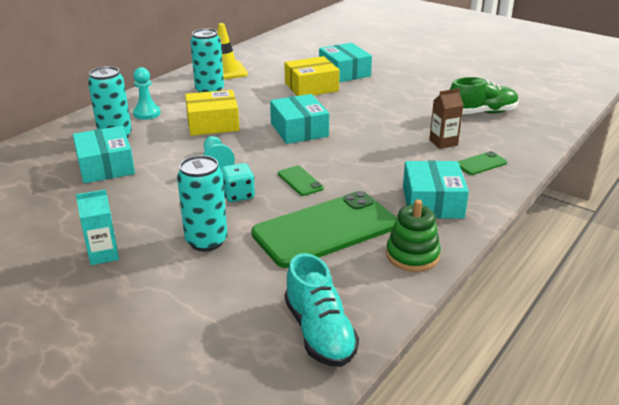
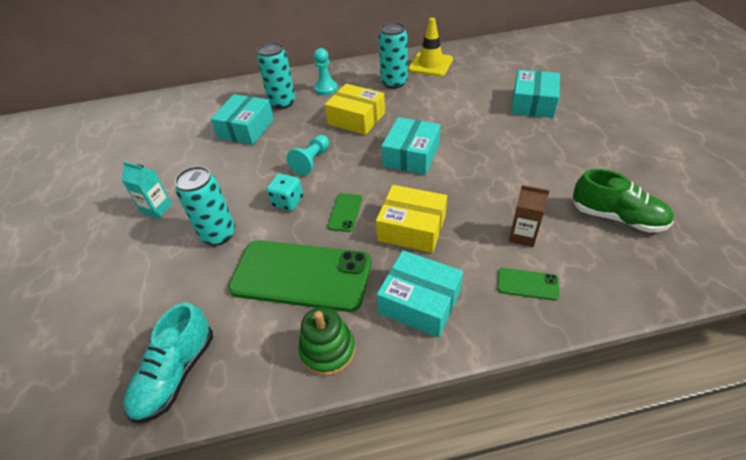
camera: 45 degrees right, 15 degrees up
(311, 87) = (480, 110): yellow box -> yellow box (412, 228)
(432, 202) = (419, 302): turquoise box -> turquoise box turned 75 degrees clockwise

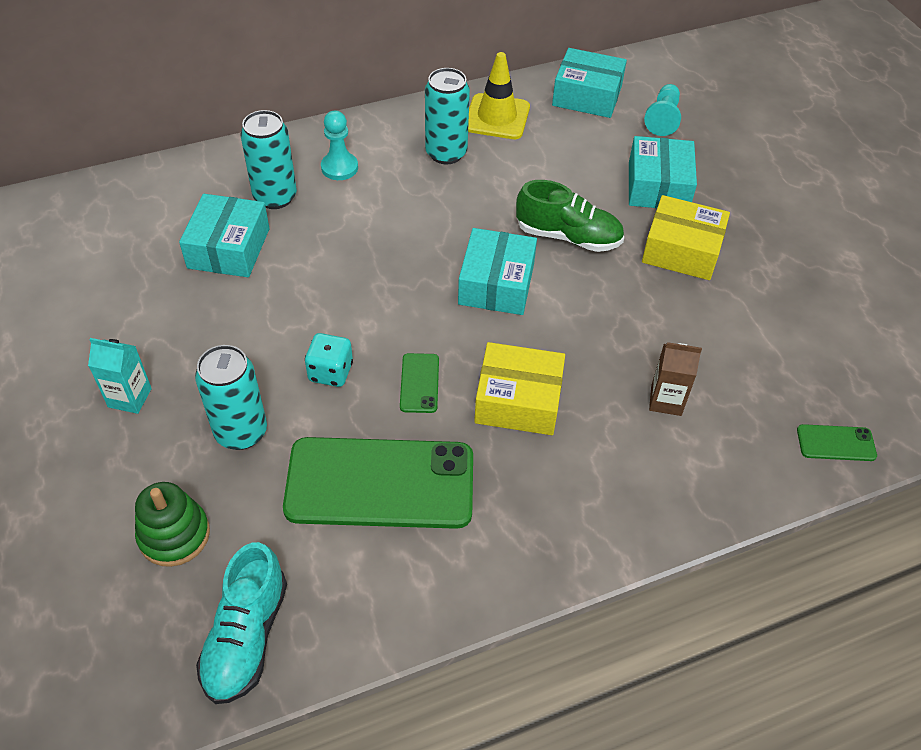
camera: 15 degrees left, 5 degrees up
(311, 161) = (349, 302): turquoise pawn -> turquoise pawn (663, 118)
(328, 350) = (441, 582): green stacking toy -> green stacking toy (174, 535)
(356, 118) = (401, 222): yellow box -> yellow box (681, 250)
(419, 302) = (547, 505): turquoise box -> turquoise box (587, 96)
(527, 284) = (679, 468): green phone -> green phone (836, 443)
(617, 217) = (782, 364): green shoe -> green shoe (568, 236)

